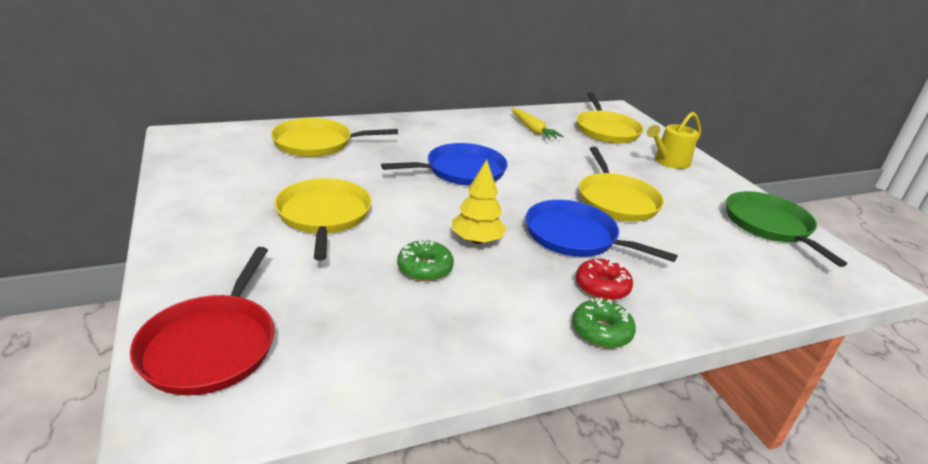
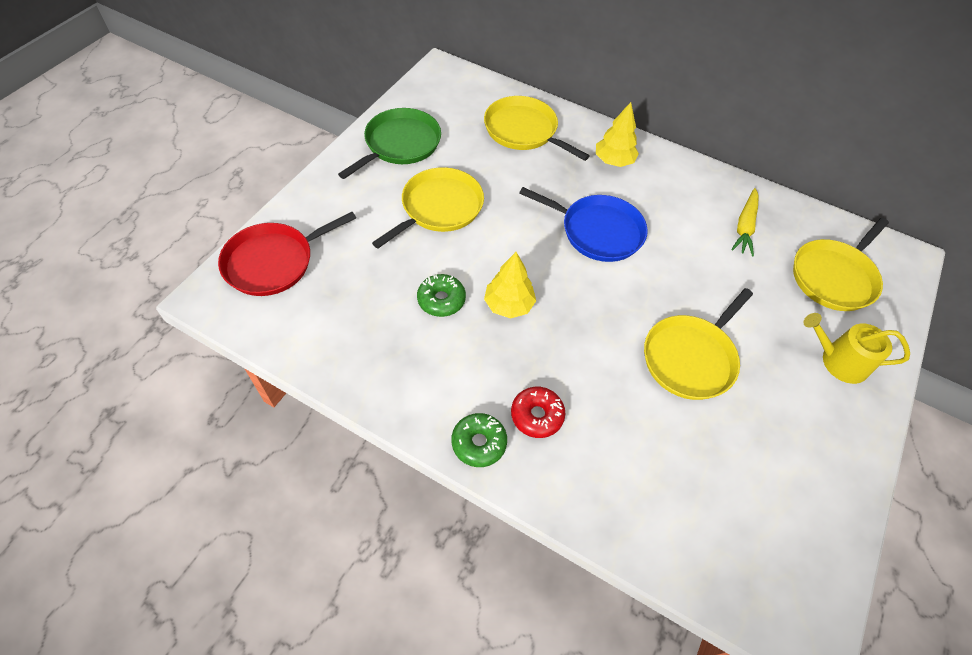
camera: 50 degrees right, 25 degrees up
(409, 133) = (613, 161): none -> yellow tree
(575, 237) = (589, 361): blue pan -> none
(769, 226) = (811, 506): green pan -> green pan (400, 144)

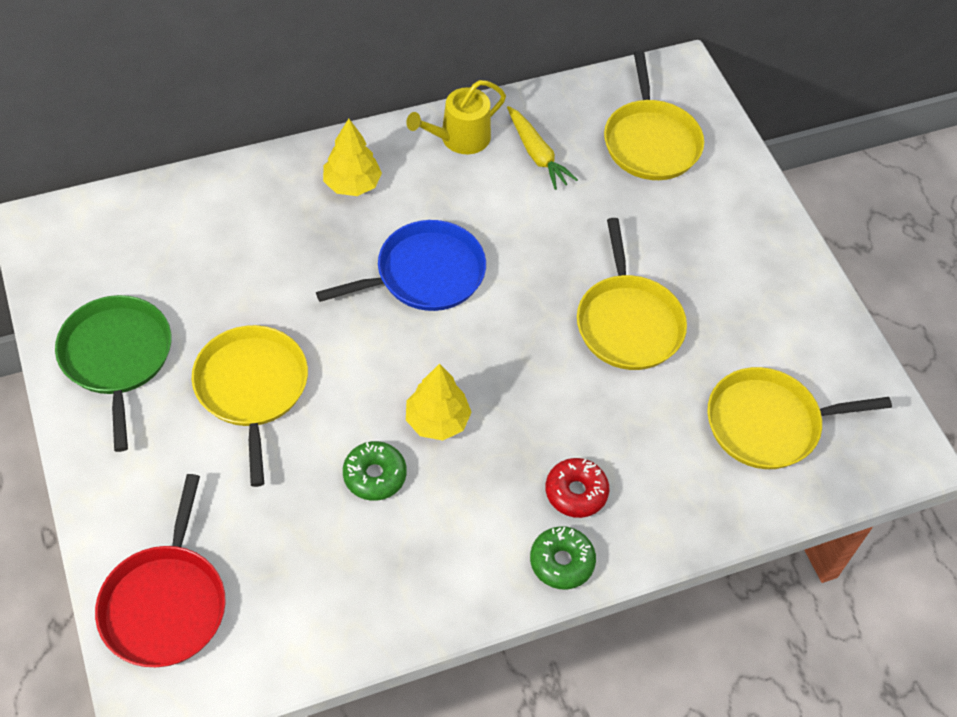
camera: 50 degrees left, 0 degrees up
(523, 131) = (225, 226): yellow pan -> yellow pan (768, 423)
(838, 361) = (727, 219): yellow watering can -> yellow watering can (459, 138)

